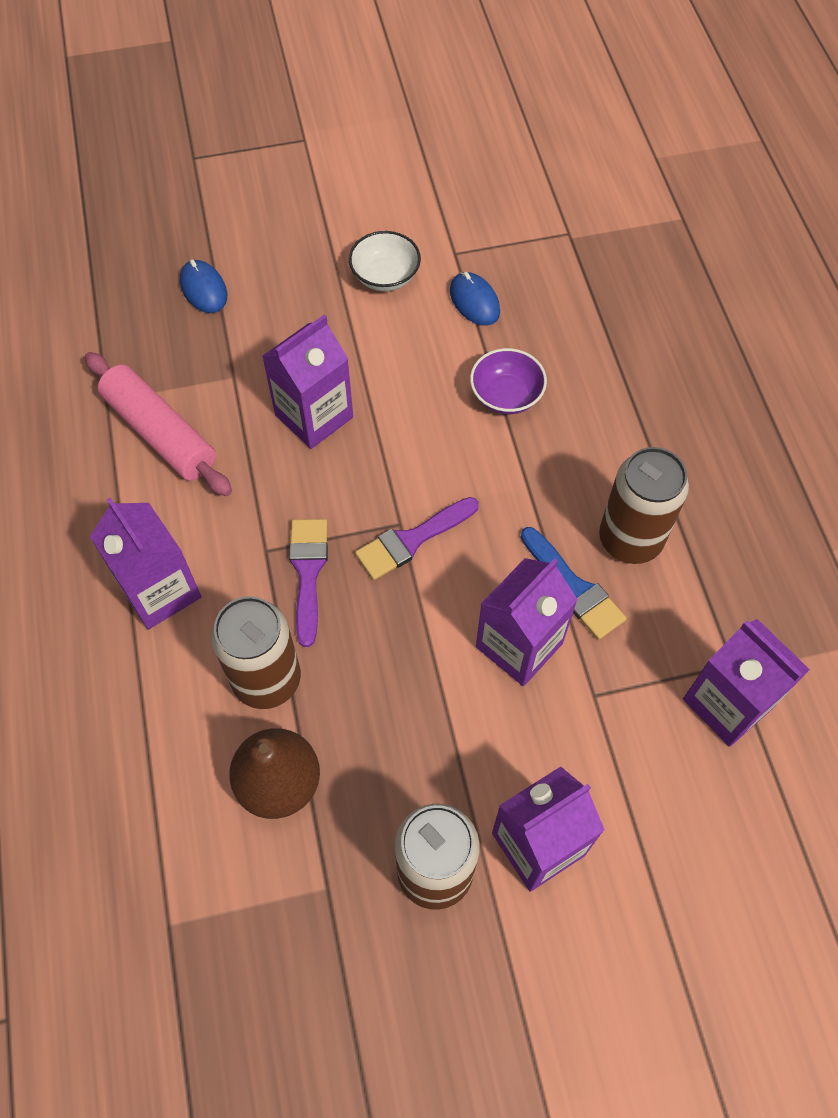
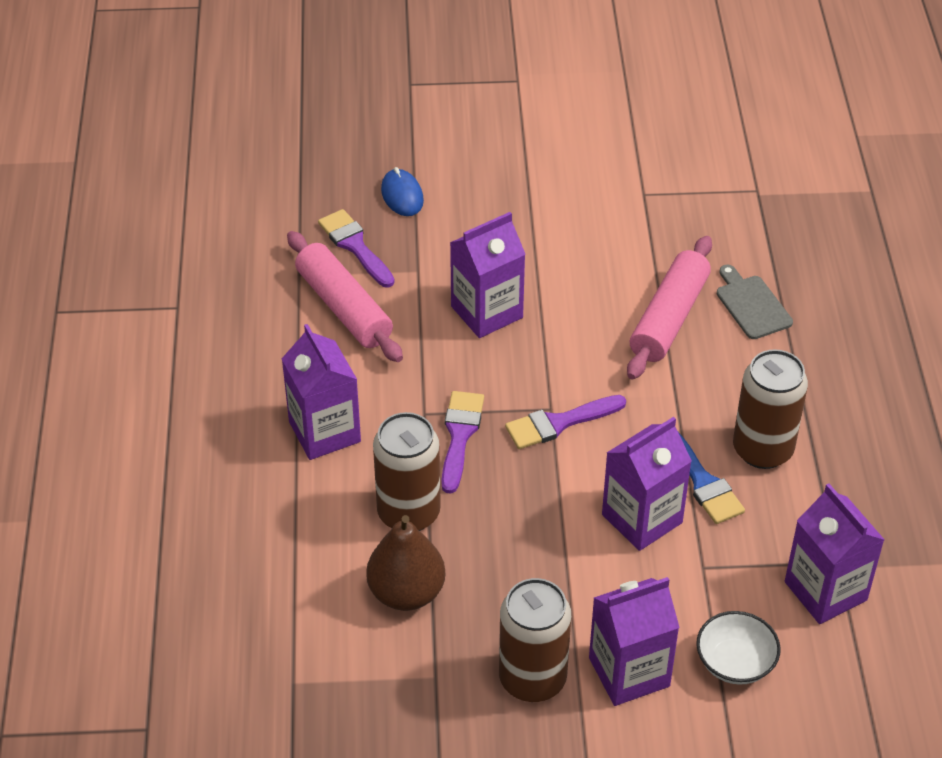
camera: 10 degrees right, 15 degrees down
(162, 356) = (355, 246): none -> purple brush
(385, 276) = (574, 205): white bowl -> white bowl (735, 662)
(474, 301) = (654, 237): blue mouse -> none
(506, 395) = (669, 318): purple bowl -> pink rolling pin
(587, 367) = (751, 305): none -> grey cutting board

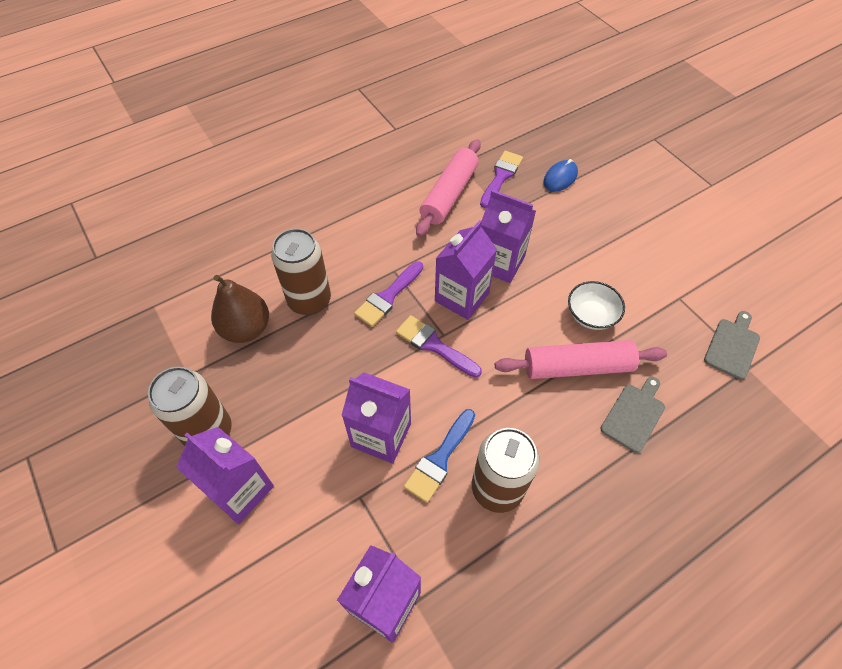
camera: 60 degrees right, 10 degrees up
(324, 432) = (347, 231): purple carton -> purple carton (462, 297)
(460, 435) = (388, 297): purple brush -> purple brush turned 150 degrees clockwise
(726, 190) = (732, 346): none -> grey cutting board
(735, 662) = (281, 562): white bowl -> white bowl (591, 315)

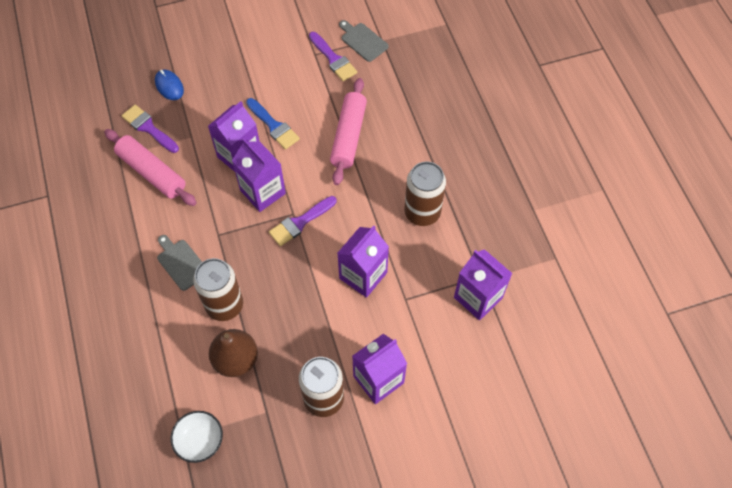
camera: 75 degrees left, 5 degrees up
(388, 297) = (243, 245): purple brush -> purple brush (333, 59)
(439, 459) = (392, 242): blue brush -> blue brush (274, 126)
(591, 315) = (310, 112): white bowl -> white bowl (200, 440)
(634, 415) = (394, 116): grey cutting board -> grey cutting board (181, 263)

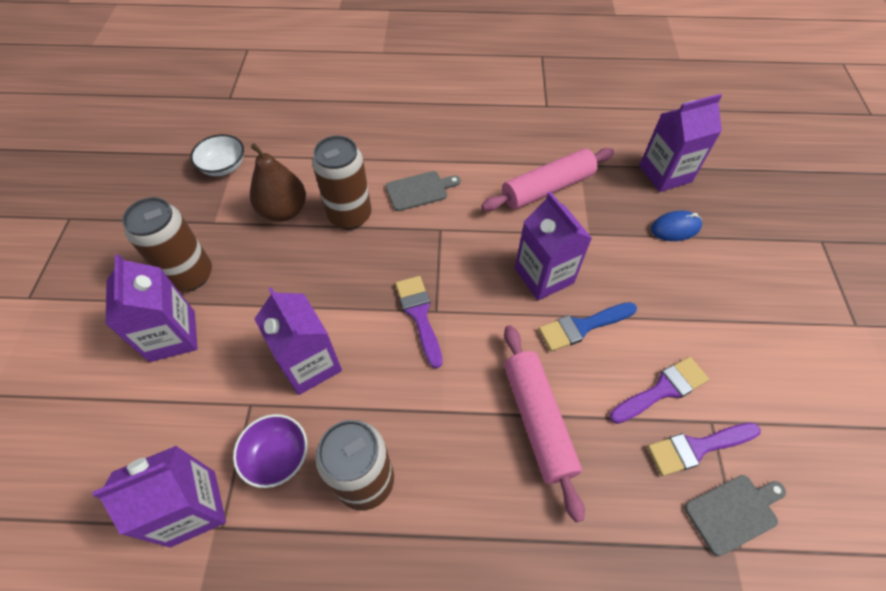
camera: 110 degrees right, 5 degrees down
(148, 128) = (613, 196): purple brush -> purple brush (662, 389)
(263, 192) = (481, 287): purple carton -> purple carton (665, 174)
(349, 136) = (537, 420): pink rolling pin -> pink rolling pin turned 45 degrees clockwise
(429, 266) = (277, 456): none -> purple bowl

